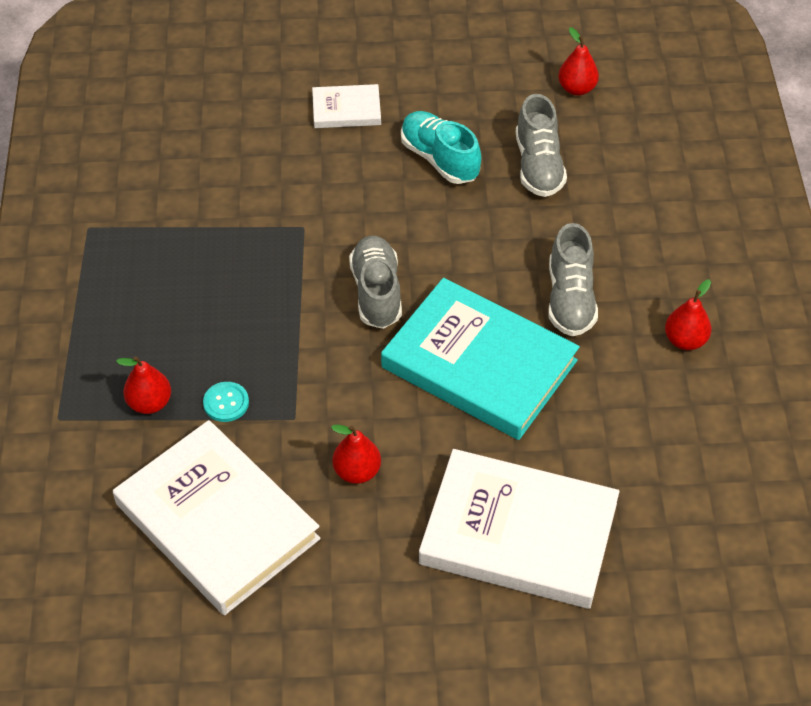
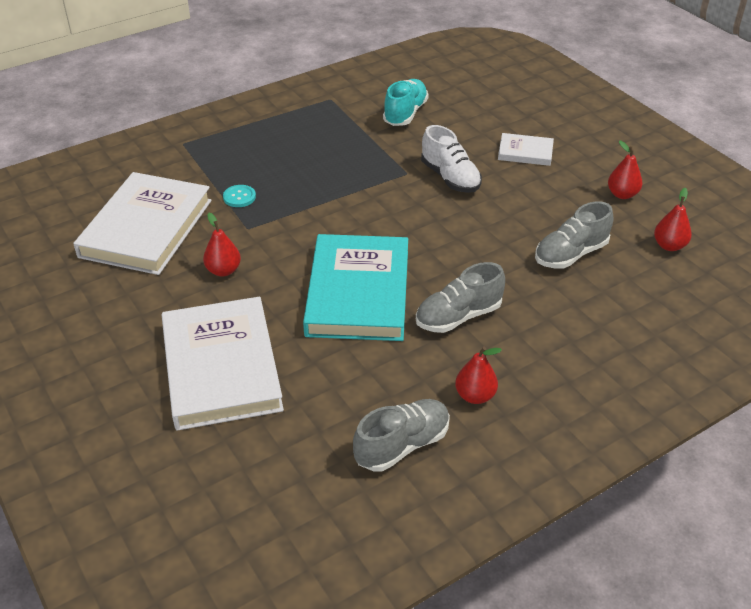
camera: 60 degrees right, 10 degrees down
(150, 403) = (218, 169): red pear -> red pear (622, 194)
(342, 194) = (450, 178): none -> white shoe
(346, 109) = (525, 152): white book -> white book turned 45 degrees counterclockwise
(376, 292) = (380, 223): grey shoe -> grey shoe (402, 445)
(439, 159) = (526, 206): turquoise shoe -> turquoise shoe (405, 113)

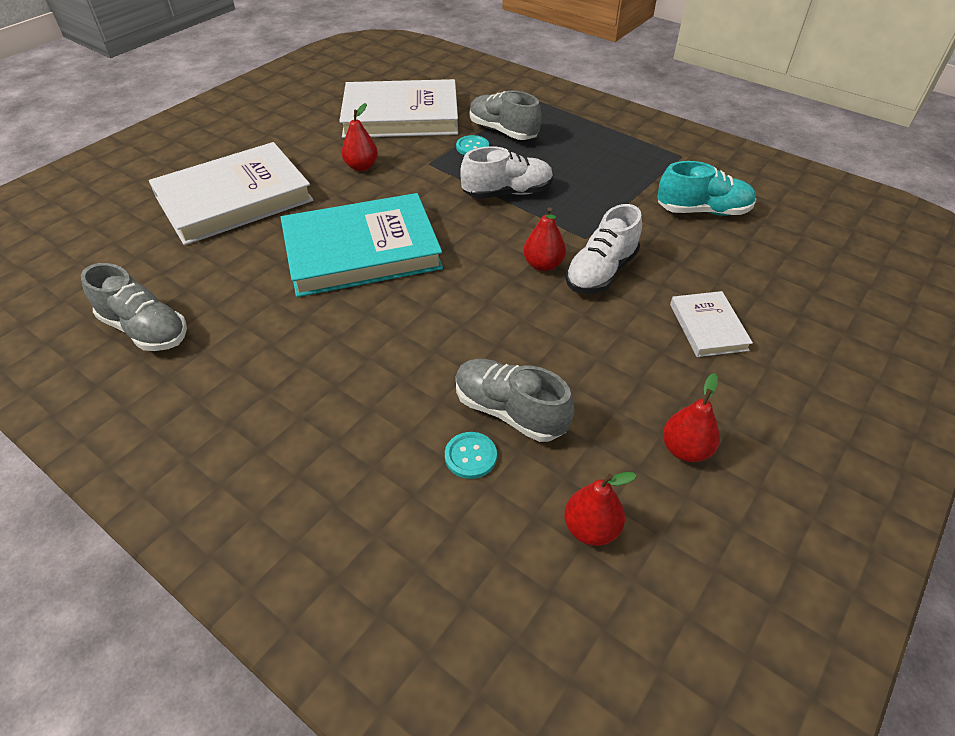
camera: 70 degrees right, 5 degrees up
(324, 195) = (507, 193): none -> white shoe
(458, 316) = (348, 330): grey shoe -> grey shoe (503, 131)
(475, 396) = (223, 369): red pear -> red pear (543, 265)
(603, 280) = (470, 456): none -> turquoise button

